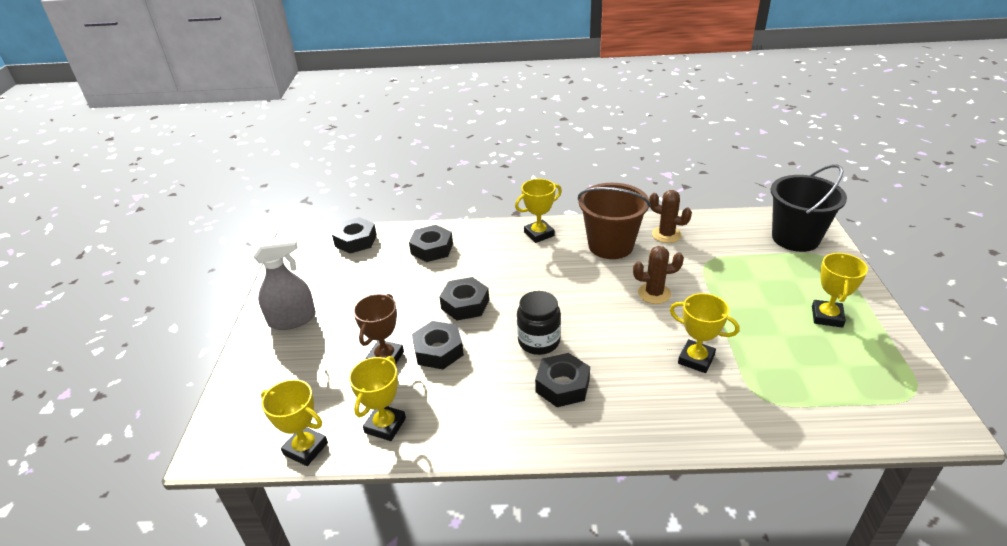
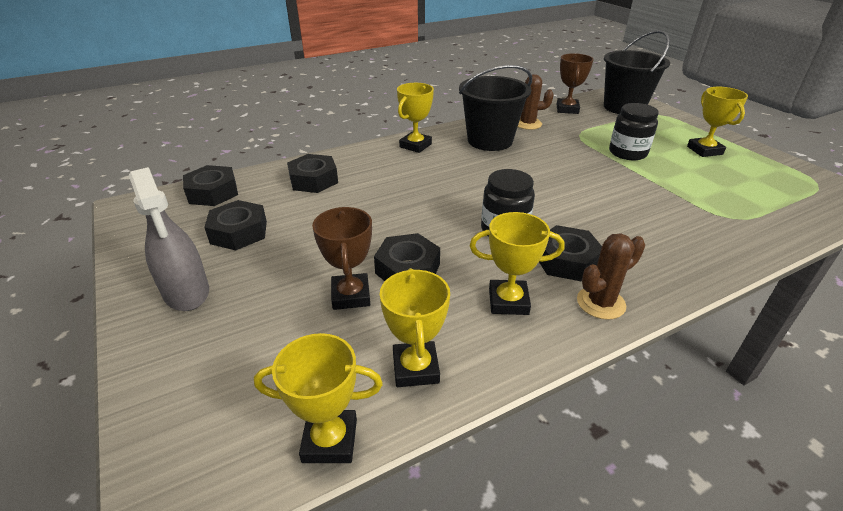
camera: 30 degrees left, 0 degrees up
(292, 319) = (186, 292): grey spray bottle -> grey spray bottle turned 105 degrees clockwise
(465, 304) = (396, 219): black nut -> black nut (239, 232)
(610, 245) = (490, 140): brown bucket -> black bucket
(654, 293) = (564, 166): brown cactus -> brown cactus (600, 303)
(696, 359) = (651, 204): yellow trophy -> yellow trophy (508, 301)
(727, 226) = (567, 109): none -> brown trophy
(735, 296) = (627, 153): none -> black jar

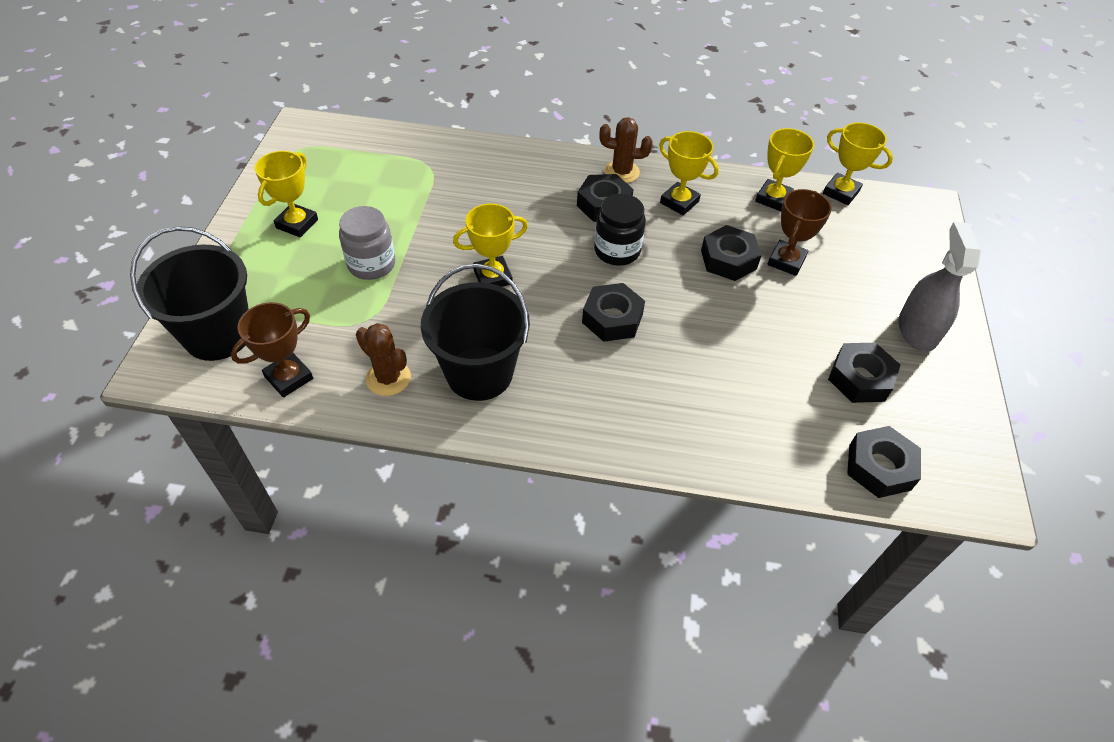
camera: 145 degrees left, 15 degrees up
(314, 180) = (749, 421): black nut -> black nut (612, 318)
(415, 145) = (578, 420): yellow trophy -> yellow trophy (493, 277)
(627, 153) = (371, 264): black jar -> grey jar

